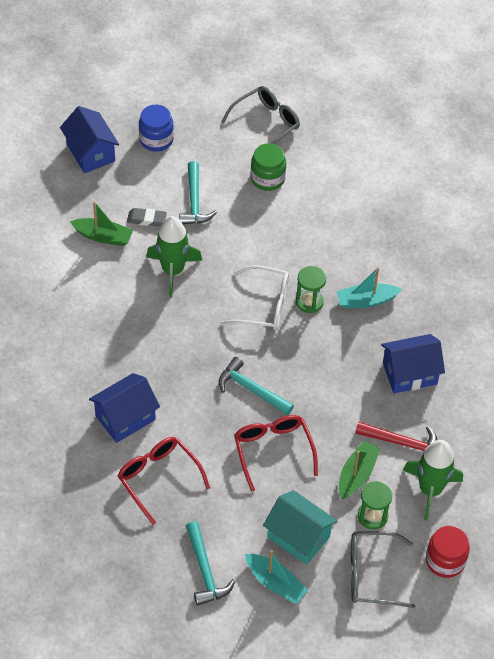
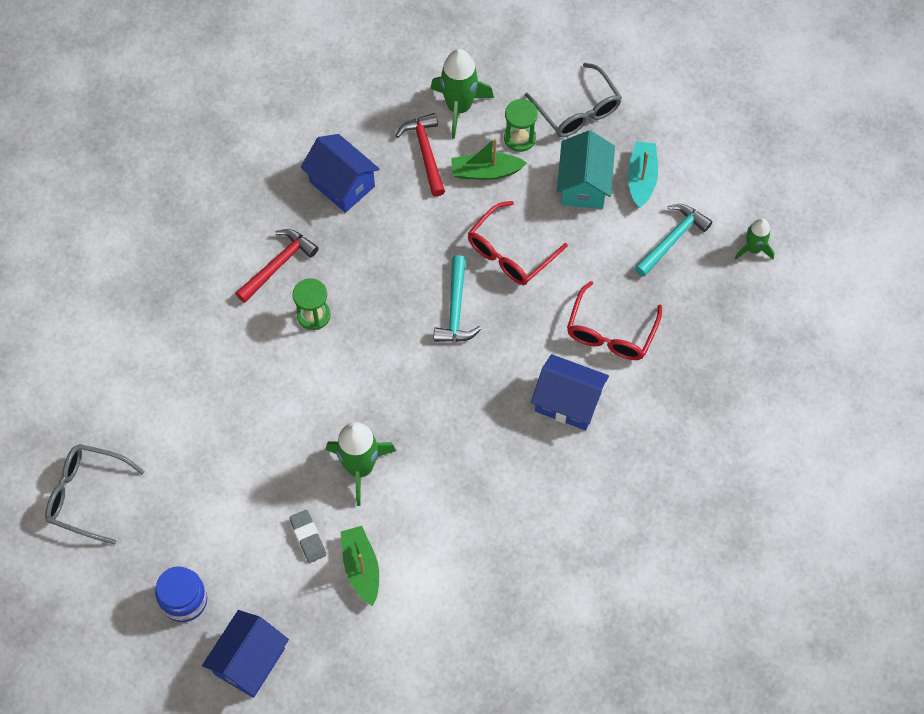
camera: 120 degrees left, 10 degrees up
(154, 625) = (753, 249): none -> green rocket
(194, 201) = (250, 503): turquoise hammer -> none
(263, 305) = (347, 355): white glasses -> none
(267, 178) = (170, 447): green jar -> none
(366, 301) = (278, 265): turquoise boat -> red hammer
(445, 560) = (522, 63): red jar -> none

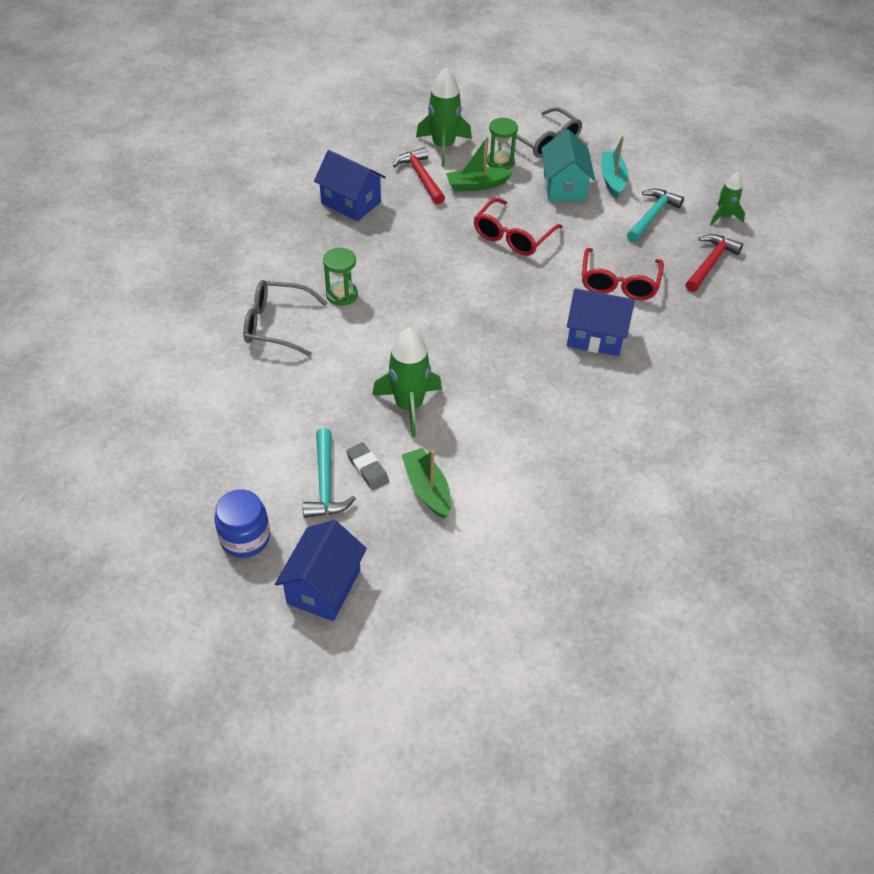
camera: 10 degrees left, 15 degrees down
(87, 495) = (132, 456): grey glasses -> grey glasses (277, 325)
(278, 265) = (302, 262): red hammer -> red hammer (710, 263)
(456, 309) = (473, 279): turquoise hammer -> turquoise hammer (325, 483)

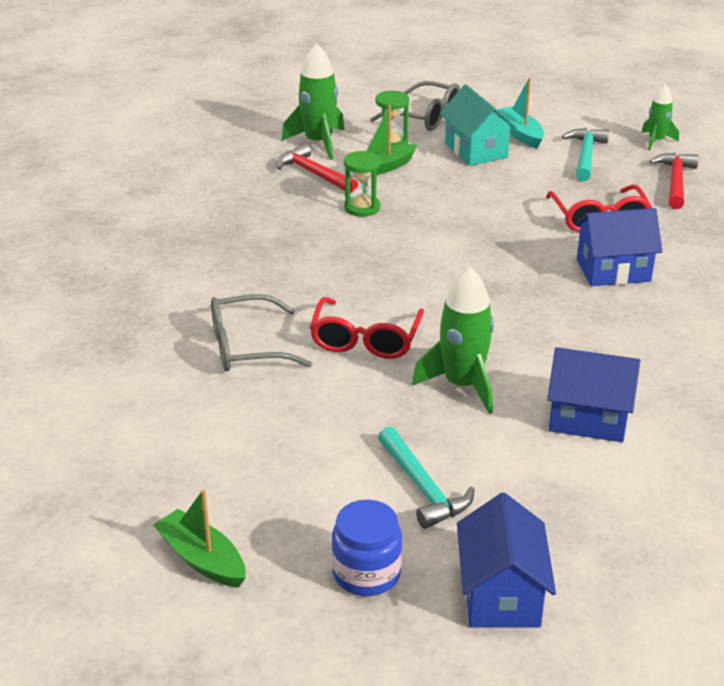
camera: 20 degrees left, 15 degrees down
(341, 294) = (304, 299): green hourglass -> green hourglass (362, 208)
(351, 203) = (251, 213): blue house -> blue house (588, 418)
(367, 469) = (461, 459): grey eraser -> none
(427, 489) = (545, 459): green boat -> green boat (202, 559)
(513, 236) = (455, 203): red glasses -> red glasses (365, 339)

